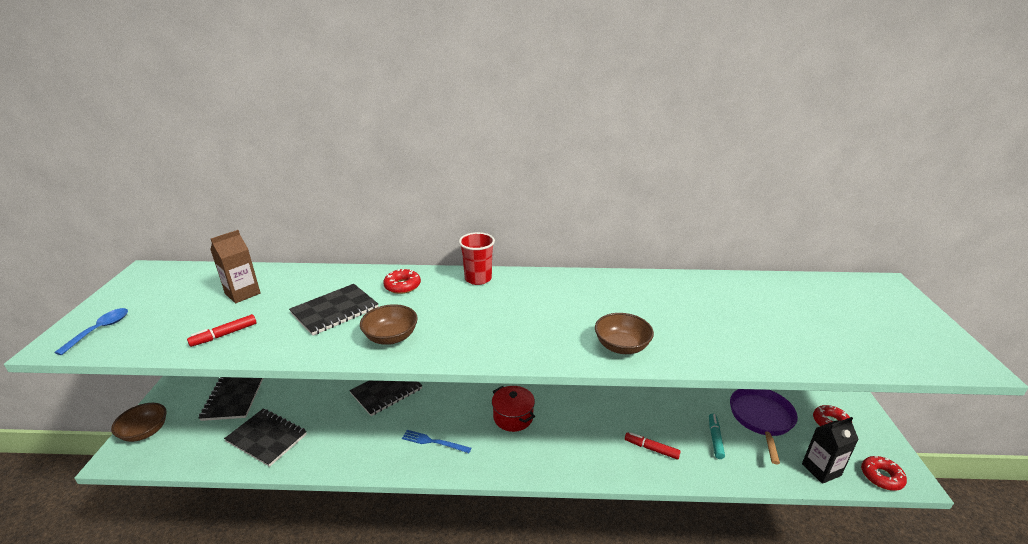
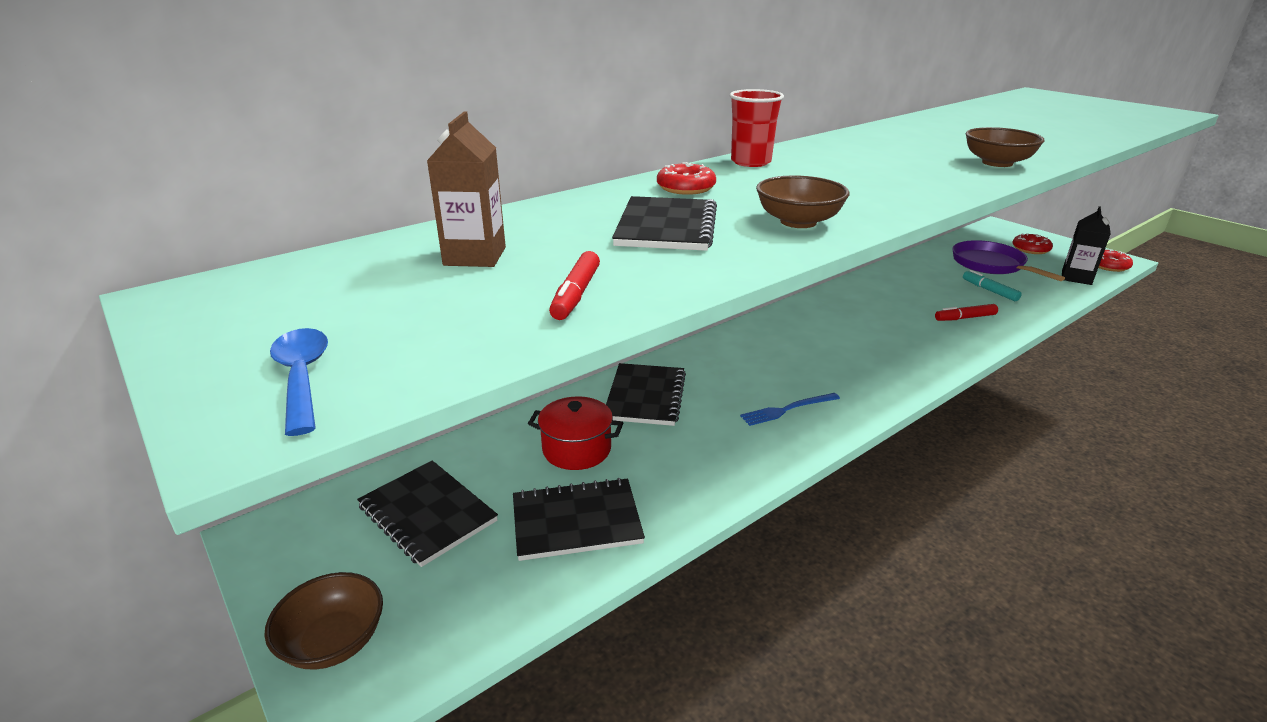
camera: 40 degrees left, 0 degrees up
(513, 417) = (820, 352): red pot -> red pot (576, 449)

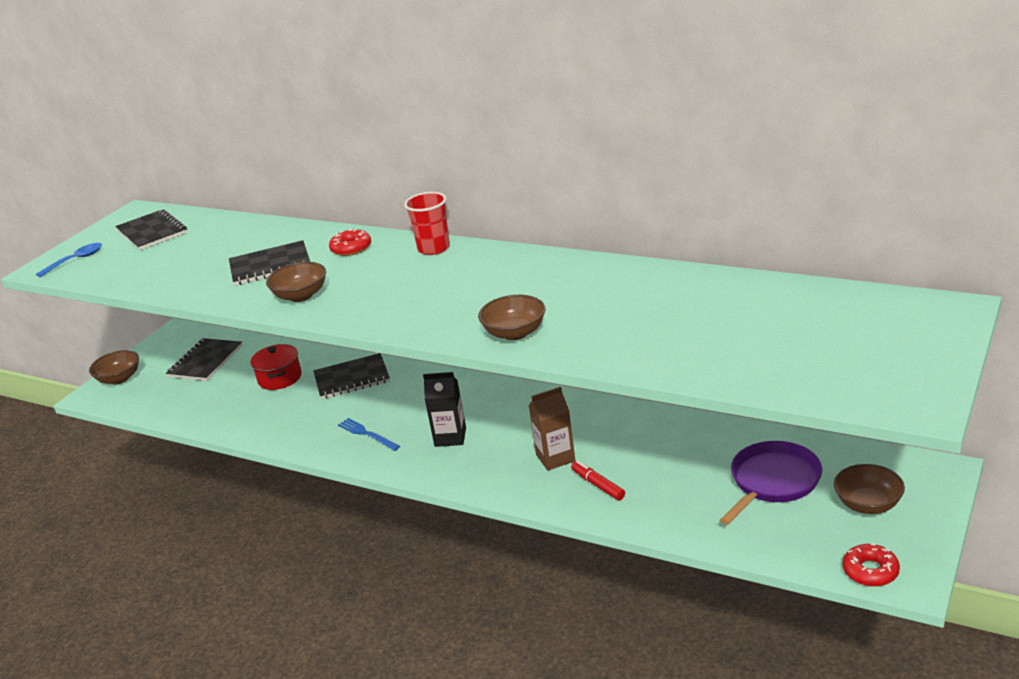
camera: 70 degrees right, 0 degrees up
(475, 256) = (202, 241): brown carton -> brown carton (555, 458)
(575, 294) = (165, 276): red marker -> none
(576, 521) = (216, 402): black notebook -> black notebook (152, 232)
(989, 290) = (687, 490): turquoise marker -> none
(1030, 249) = (868, 504): red donut -> brown bowl
(1076, 277) = (794, 547): black carton -> black carton (450, 437)

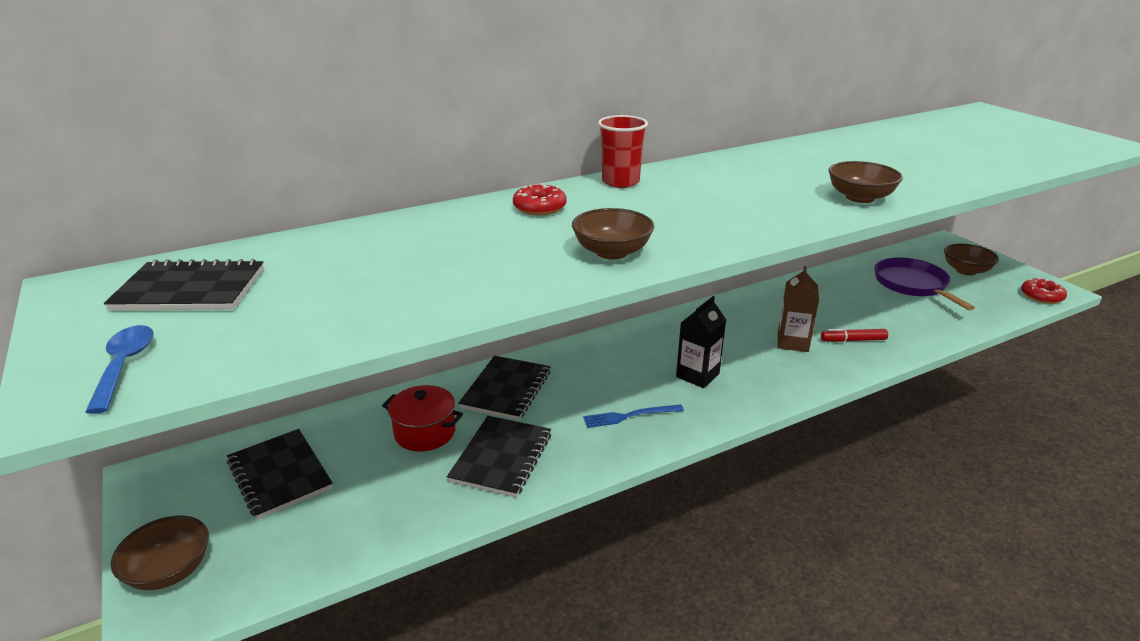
camera: 60 degrees left, 0 degrees up
(270, 265) = (492, 249): black notebook -> black notebook (501, 457)

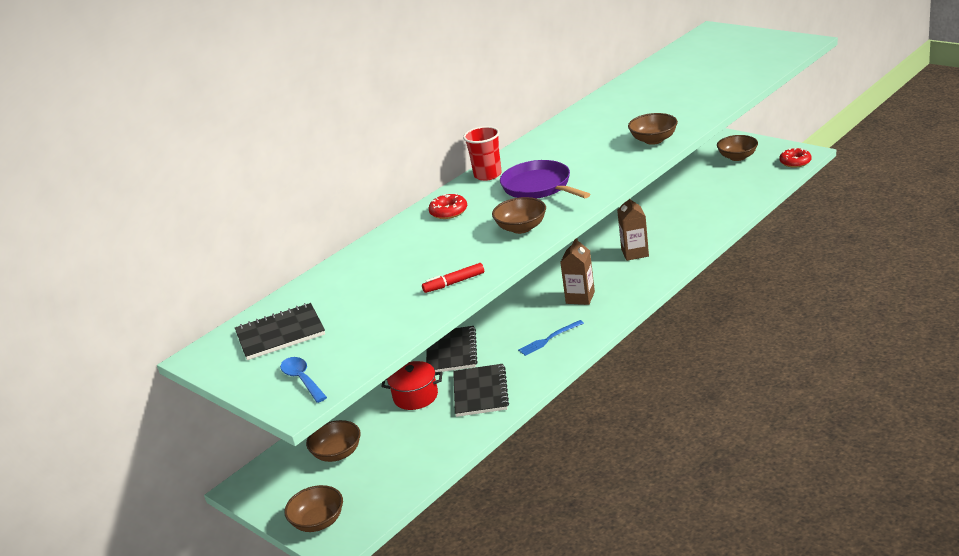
camera: 15 degrees left, 0 degrees up
(280, 475) = (337, 453): black notebook -> brown bowl
(697, 375) = (580, 297): black carton -> brown carton
(853, 340) = (676, 238): red marker -> red marker (454, 283)
(912, 285) = (702, 181): purple pan -> purple pan (539, 187)

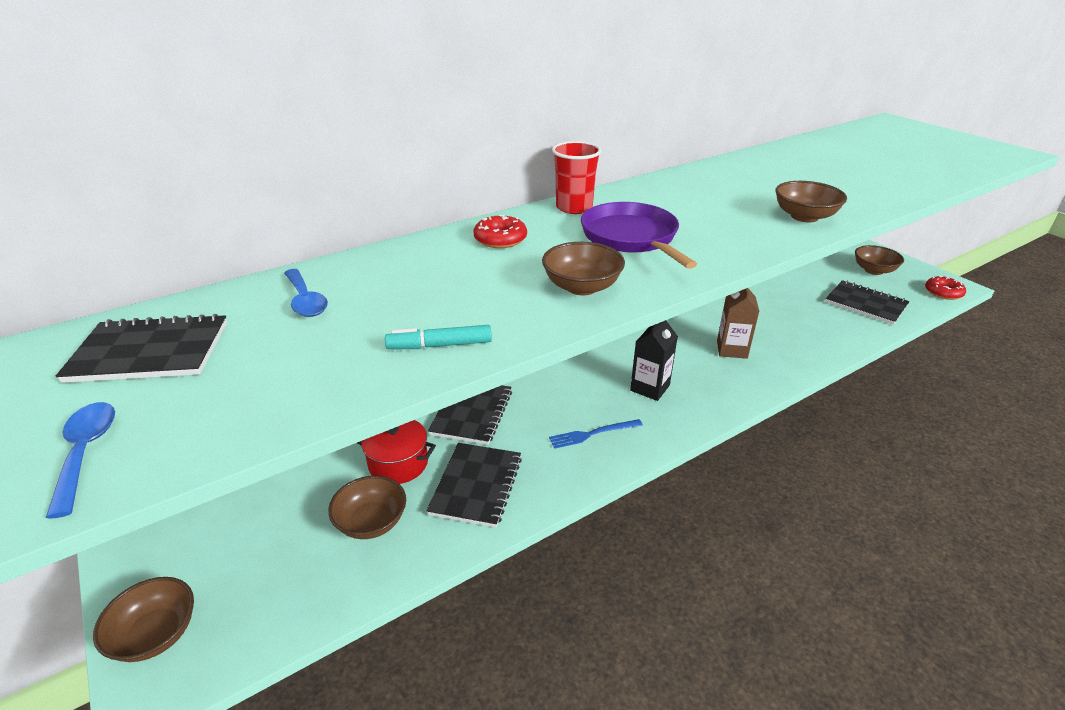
camera: 10 degrees right, 5 degrees up
(337, 453) = (259, 519): brown bowl -> brown bowl (371, 522)
(348, 283) = (305, 300): none -> blue spoon
(454, 283) = (440, 345): red marker -> turquoise marker
(580, 297) = (650, 388): brown carton -> black carton
(734, 188) = (865, 304): none -> black notebook

